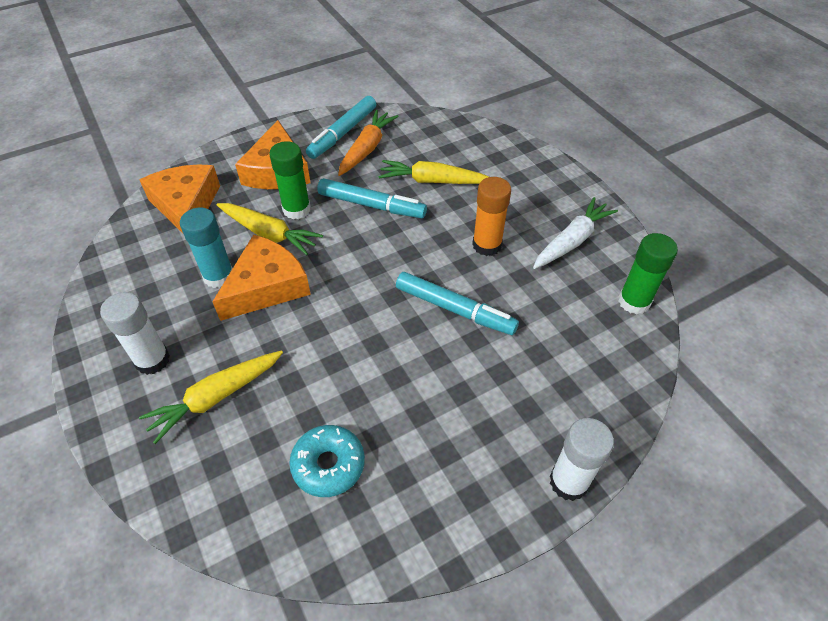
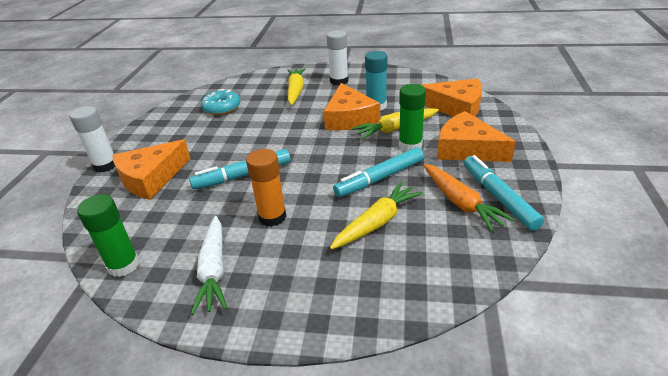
camera: 130 degrees right, 15 degrees down
(536, 396) = (151, 178): none -> orange cheese

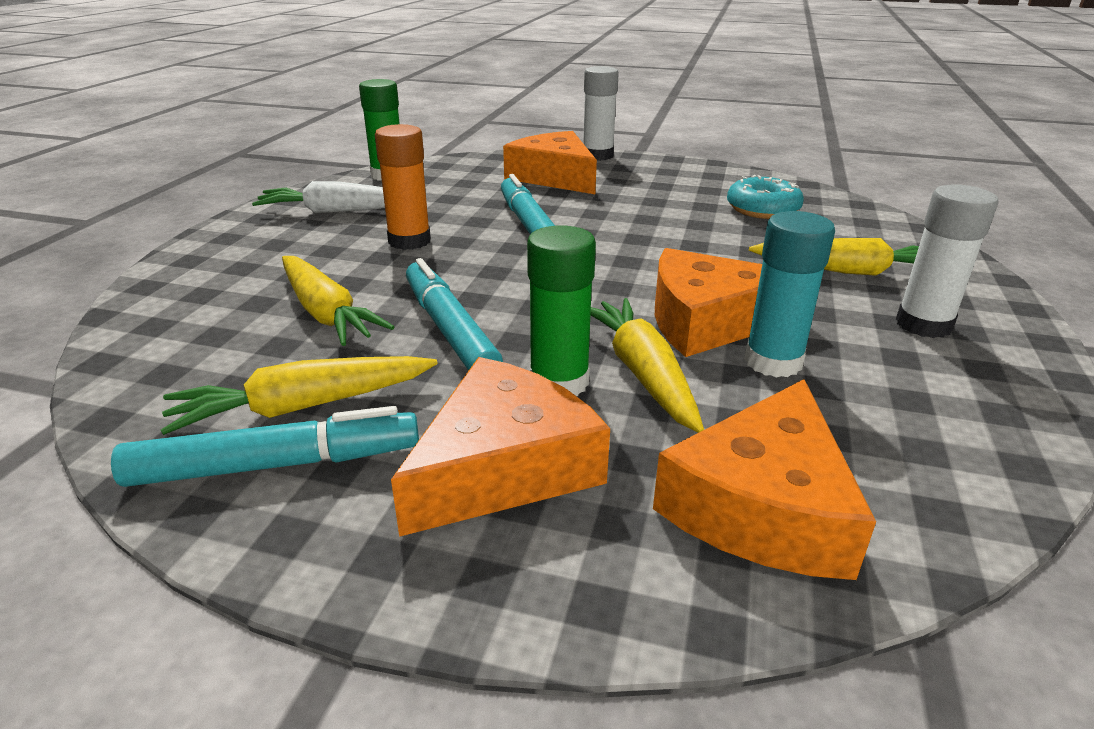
camera: 95 degrees right, 5 degrees down
(460, 203) = (303, 407): orange carrot -> yellow carrot

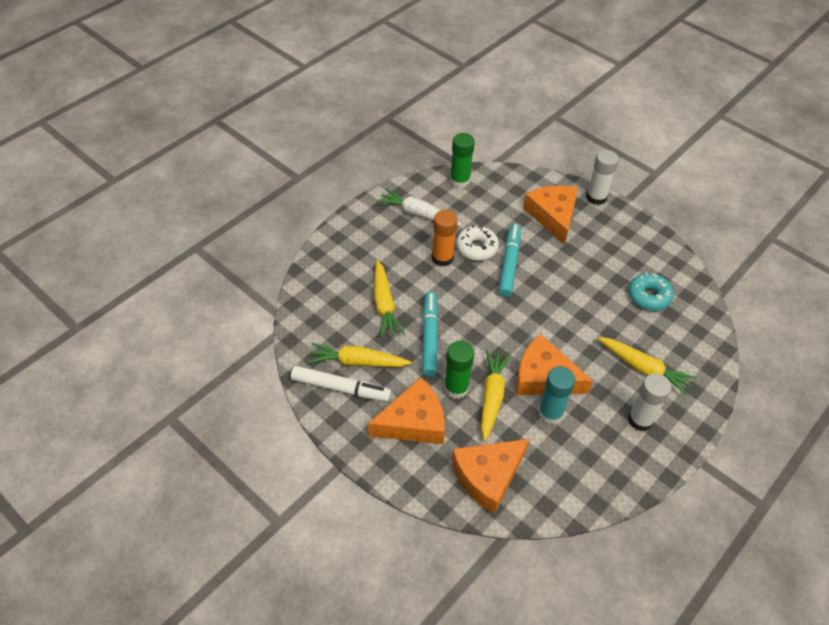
camera: 25 degrees right, 20 degrees up
(276, 465) = (341, 388): turquoise marker -> white marker
(462, 221) = (476, 248): none -> white donut

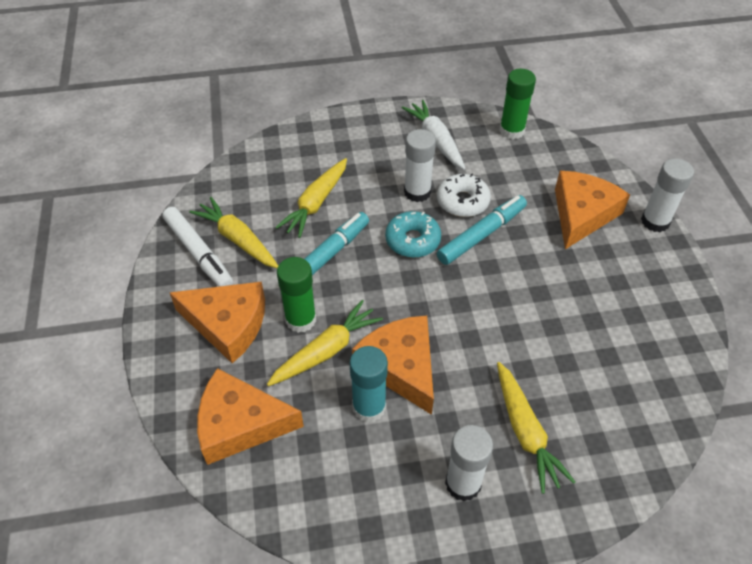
camera: 40 degrees right, 0 degrees up
(442, 258) = (417, 192): orange glue stick -> white glue stick
(649, 296) = (614, 359): turquoise donut -> turquoise donut (412, 240)

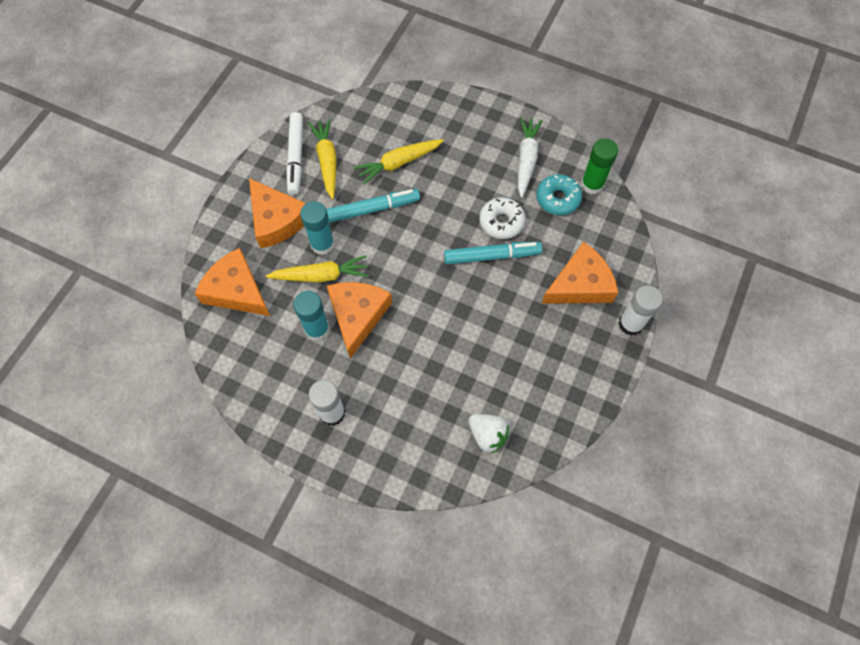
camera: 35 degrees right, 15 degrees up
(300, 319) = (322, 244): green glue stick -> turquoise glue stick
(412, 240) = (440, 231): turquoise donut -> turquoise donut (558, 199)
(417, 192) = (475, 195): white glue stick -> none
(525, 432) = (397, 408): yellow carrot -> none
(635, 398) = (487, 435): none -> white strawberry

